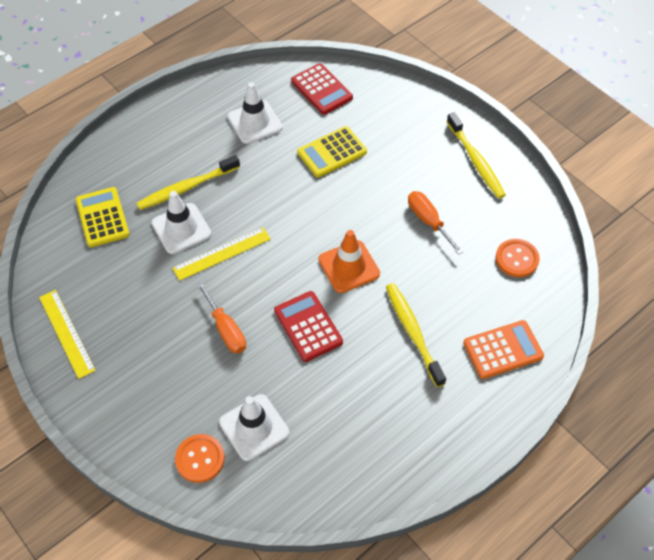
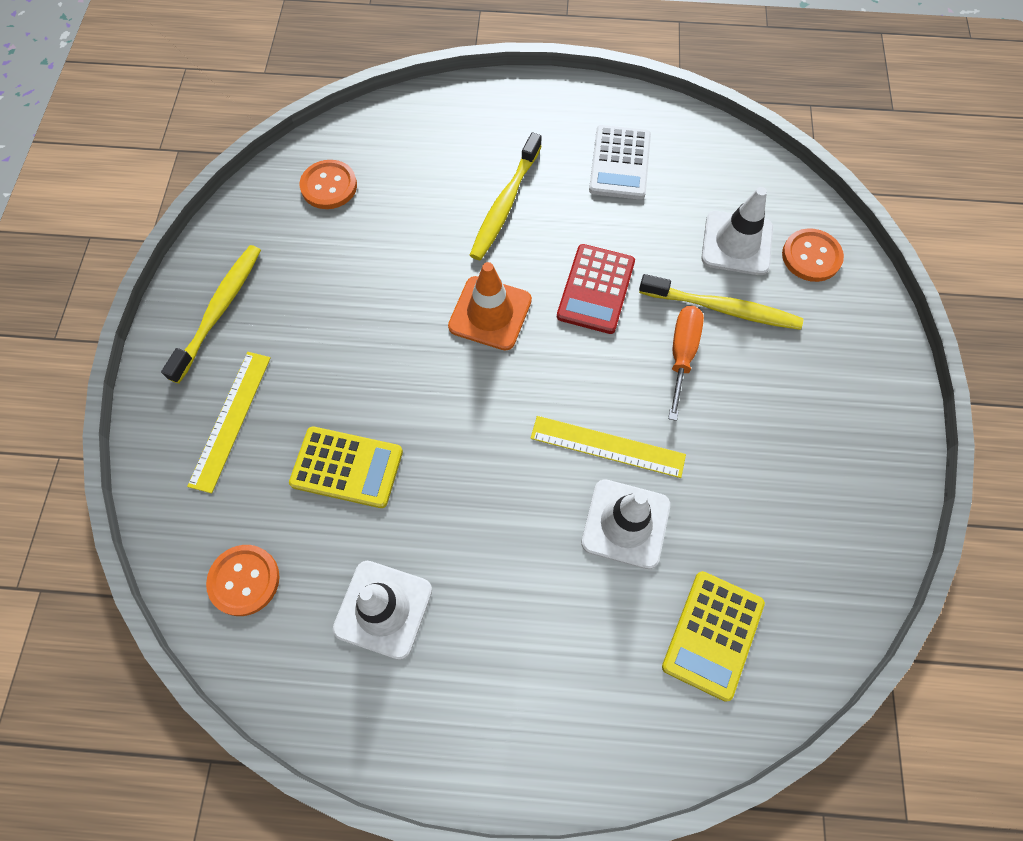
camera: 135 degrees left, 10 degrees up
(66, 333) = (866, 499): yellow ruler -> yellow ruler (230, 420)
(186, 188) = (567, 581): yellow toothbrush -> yellow toothbrush (722, 308)
(321, 89) = (244, 580): red calculator -> orange button
(378, 421) = (619, 163): none -> white calculator
(428, 221) = (355, 290): orange screwdriver -> none
(503, 350) = (448, 130): orange calculator -> none

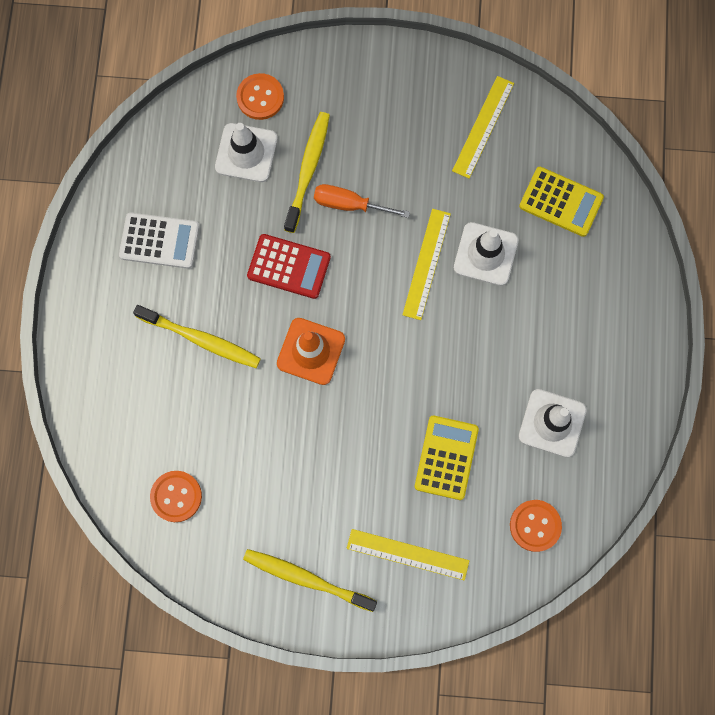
camera: 90 degrees left, 10 degrees up
(814, 524) = (483, 127): none -> yellow ruler

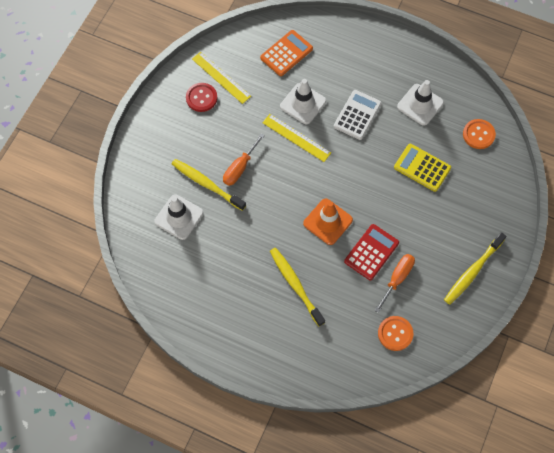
camera: 70 degrees left, 10 degrees down
(159, 241) = (217, 290): white calculator -> white calculator (357, 115)
(201, 339) = (295, 285): yellow toothbrush -> yellow toothbrush turned 75 degrees counterclockwise
(258, 475) = (397, 279): none -> orange screwdriver
(260, 97) = (144, 196): orange button -> none
(289, 267) = (267, 216): red calculator -> red calculator (371, 252)
(407, 554) = (474, 209): yellow ruler -> none
(439, 113) = (201, 98): none -> red button
(561, 202) = (286, 53): yellow calculator -> orange calculator

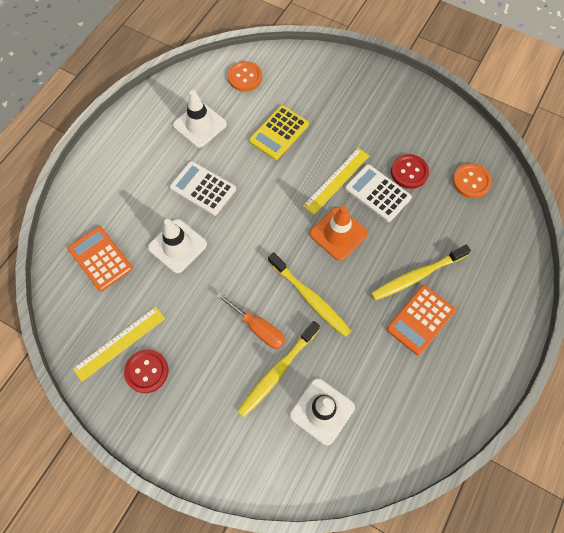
camera: 85 degrees left, 0 degrees up
(256, 288) = (420, 320): none -> orange calculator
(296, 138) = (224, 258): yellow ruler -> yellow ruler (336, 180)
(371, 252) = (377, 193): red calculator -> white calculator
(397, 279) = (409, 172): orange screwdriver -> red button
(472, 271) = (401, 104): yellow toothbrush -> yellow toothbrush (310, 298)

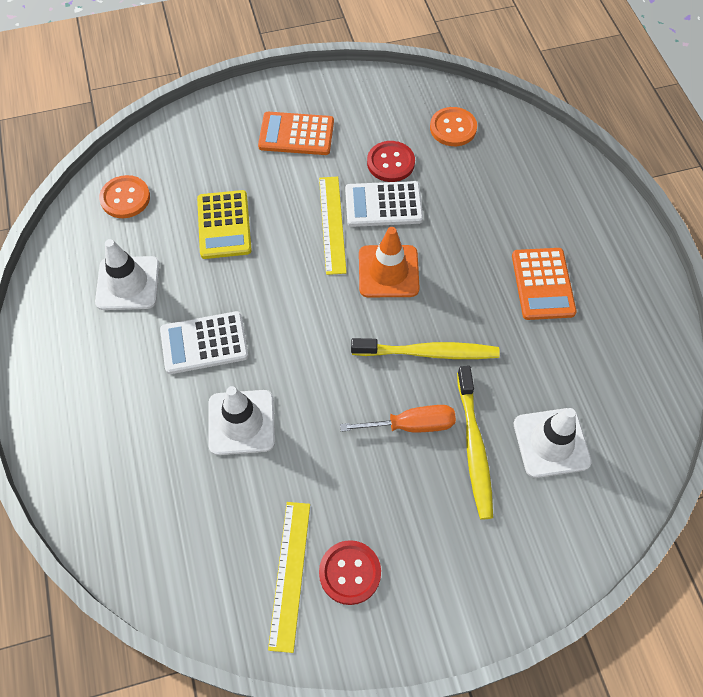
camera: 45 degrees left, 5 degrees down
(100, 258) = (169, 511): orange calculator -> orange calculator (296, 134)
(417, 276) = (498, 248): yellow toothbrush -> none

